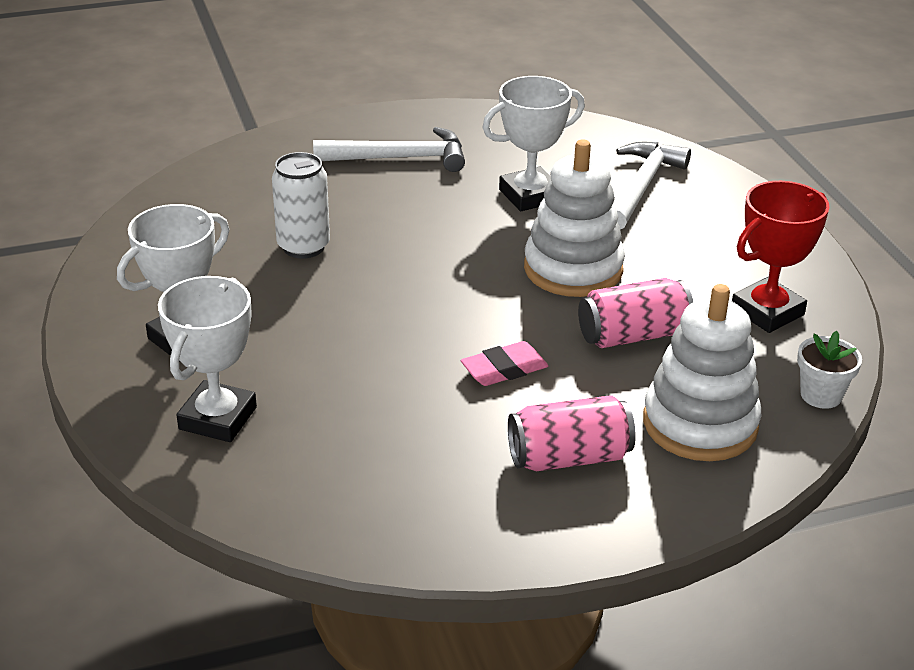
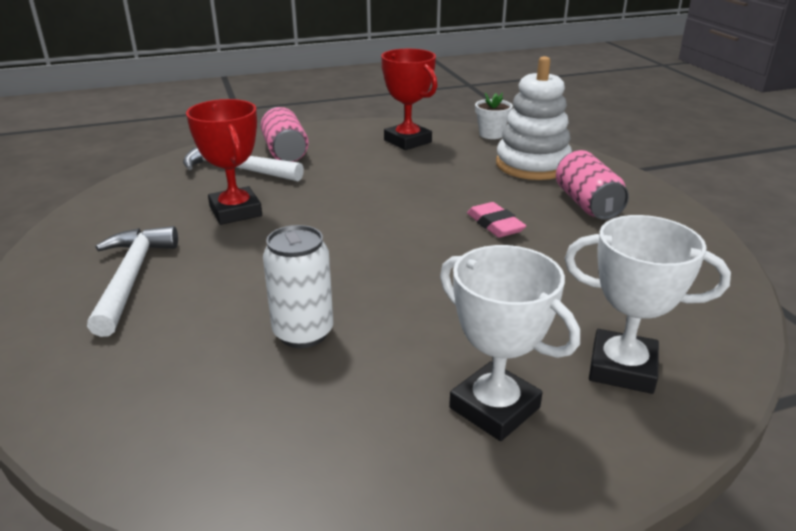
camera: 90 degrees left, 5 degrees down
(530, 196) = (236, 211): white trophy -> red trophy
(573, 269) = (355, 197): white stacking toy -> none
(632, 335) = (441, 180): pink can -> pink can (285, 152)

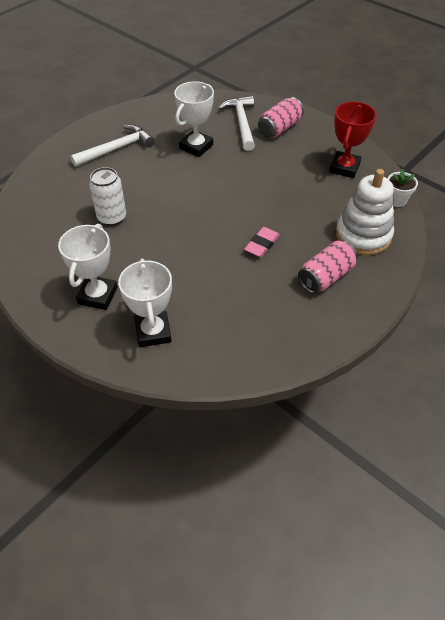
camera: 60 degrees right, 20 degrees up
(236, 211) = (196, 147): red trophy -> white trophy

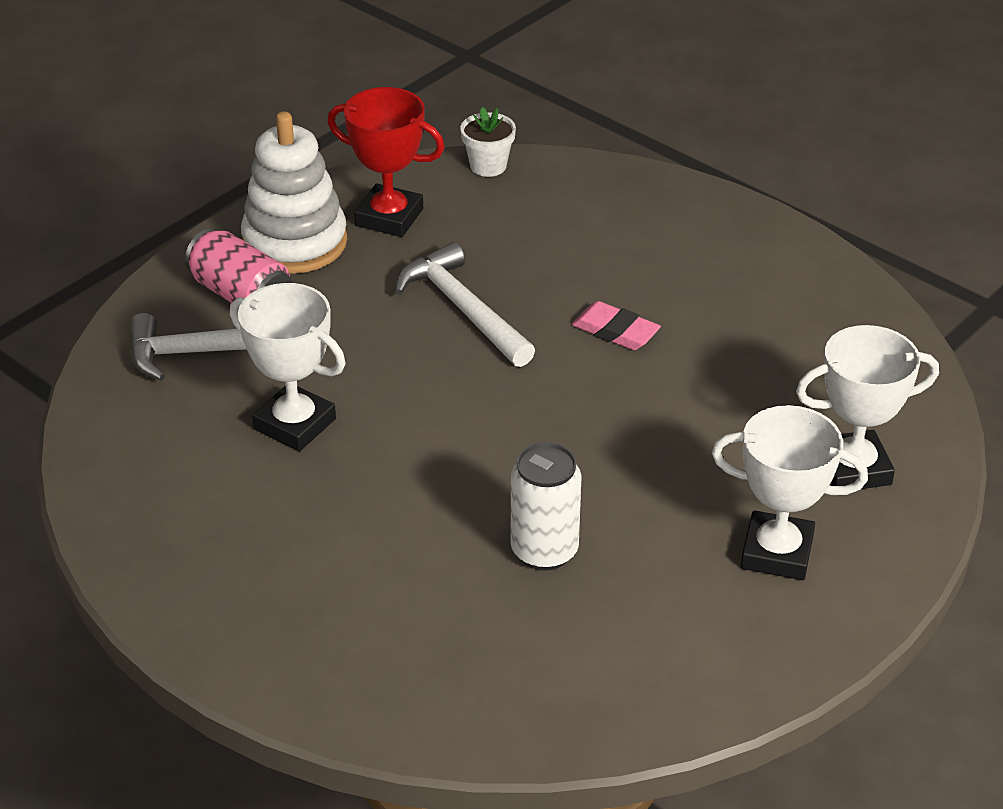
camera: 90 degrees left, 10 degrees down
(117, 149) = (287, 563): white hammer -> white hammer (463, 309)
(326, 277) = (691, 260): pink can -> none
(363, 235) = (584, 211): white stacking toy -> white stacking toy (295, 242)

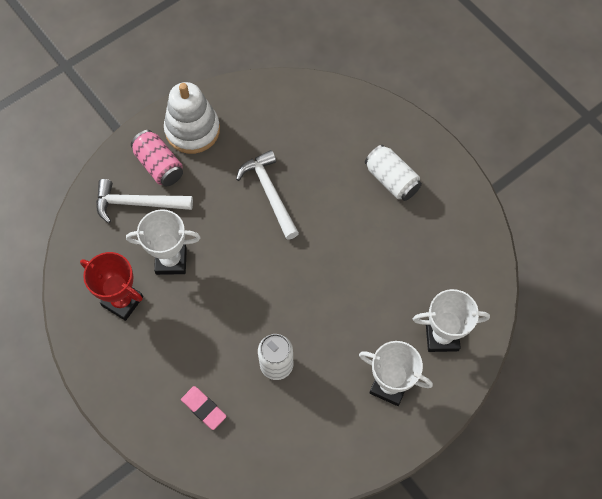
camera: 10 degrees right, 25 degrees up
(295, 424) = (171, 260): white trophy -> white trophy turned 45 degrees counterclockwise
(389, 217) = (244, 118): red trophy -> red trophy (122, 301)
(488, 166) = (304, 87): white flower pot -> none
(615, 331) = (344, 221): pink eraser -> pink eraser (203, 408)
(685, 267) = (391, 180): none -> white can

